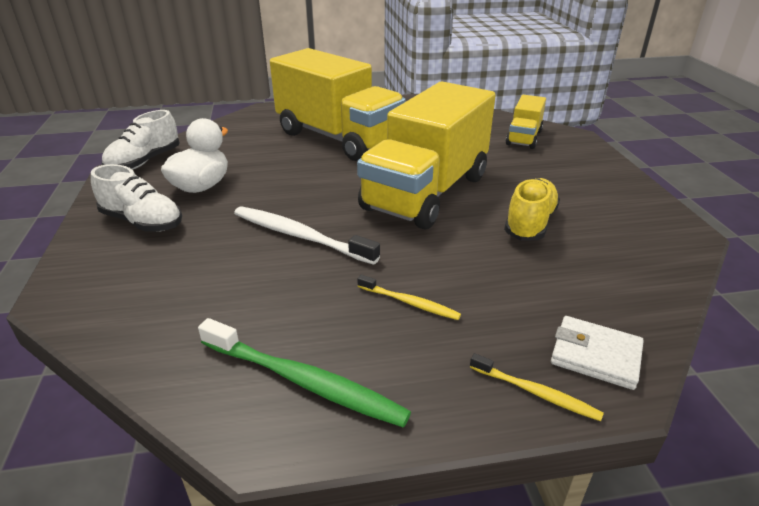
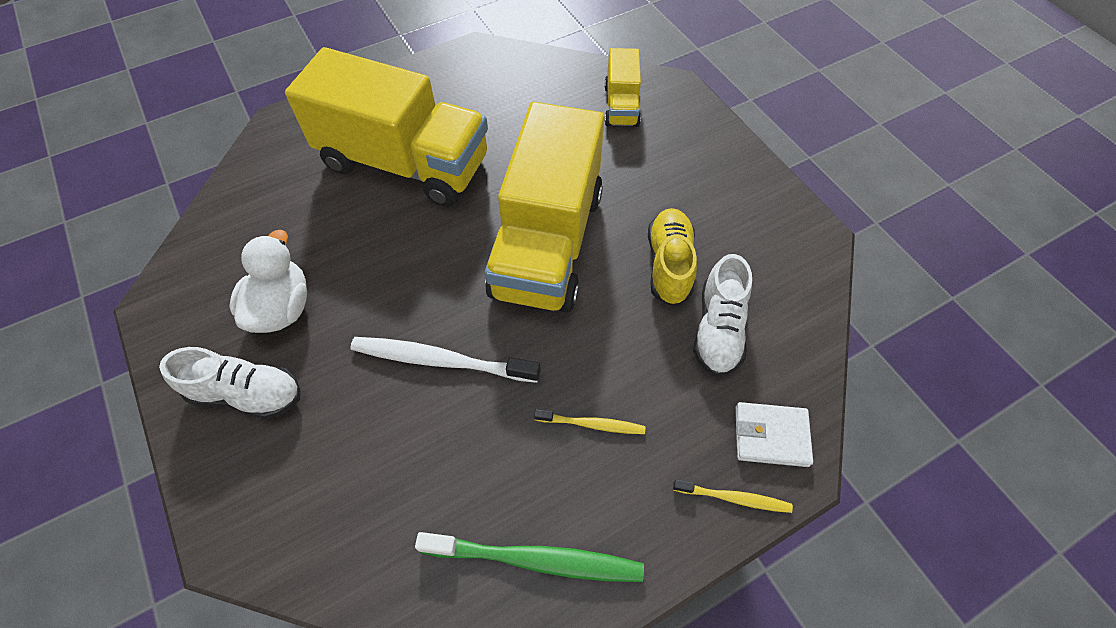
camera: 20 degrees left, 25 degrees up
(145, 162) = (179, 281): white shoe -> white shoe (718, 330)

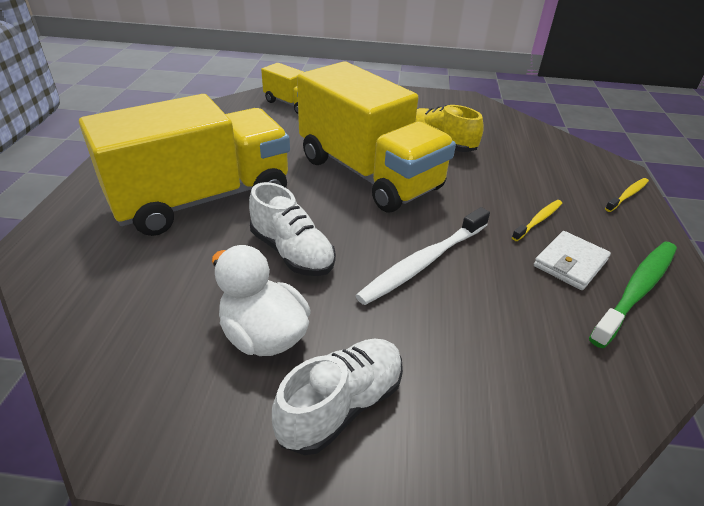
camera: 55 degrees left, 20 degrees down
(718, 330) = (503, 150): white shoe -> white shoe (292, 252)
(770, 436) = (591, 166): white wallet -> white wallet (570, 263)

